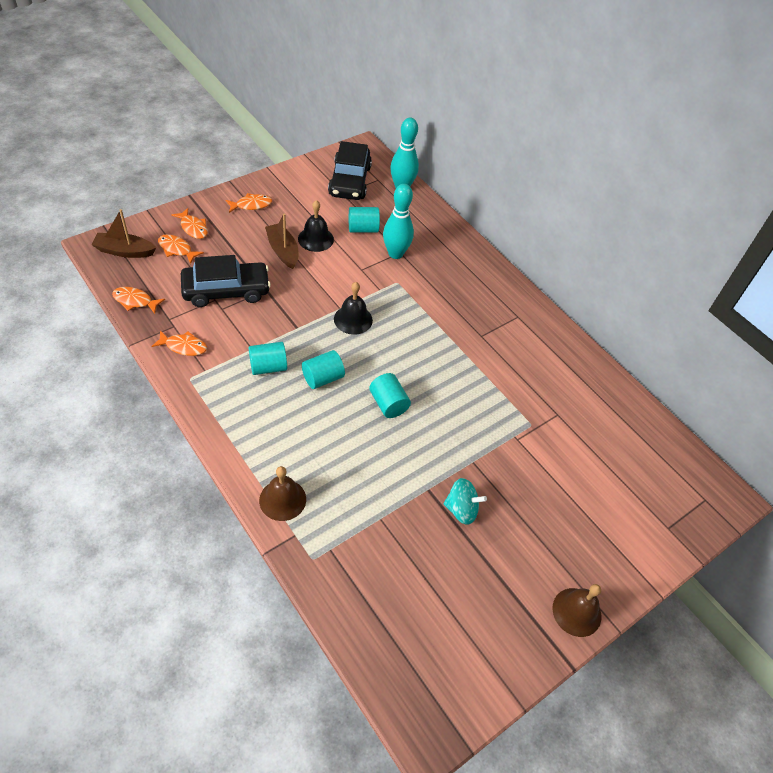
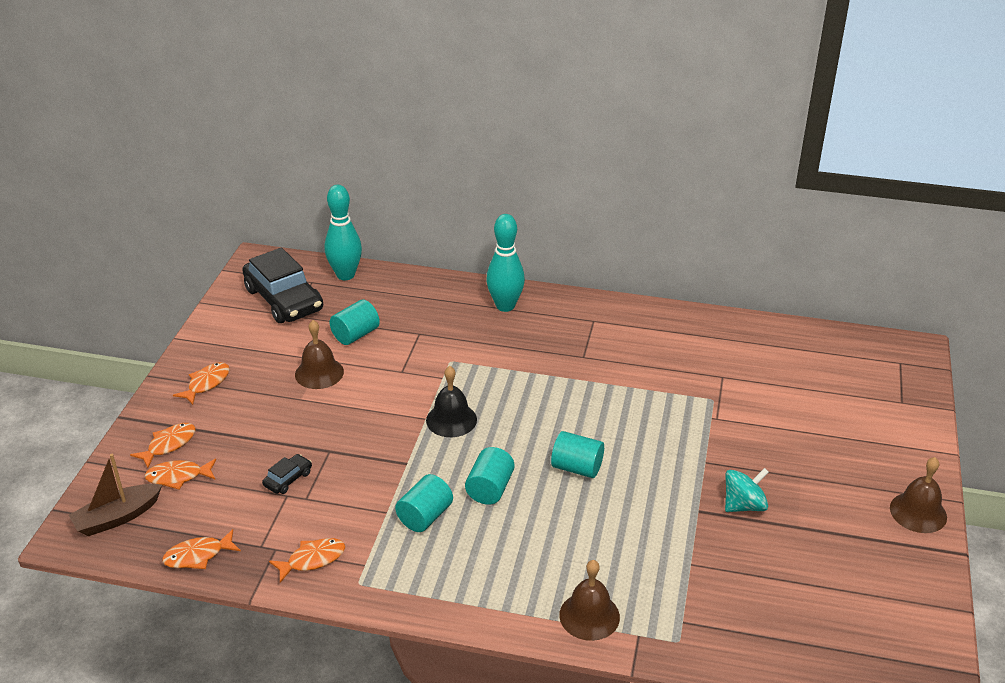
camera: 35 degrees left, 15 degrees down
(193, 228) = (169, 445): orange fish -> orange fish turned 60 degrees counterclockwise
(226, 290) = (288, 479): black car -> black car, size x0.43
(283, 251) = (299, 405): brown boat -> none
(315, 239) = (319, 373): black bell -> brown bell
(395, 253) = (416, 337): turquoise bowling pin -> turquoise bowling pin (505, 306)

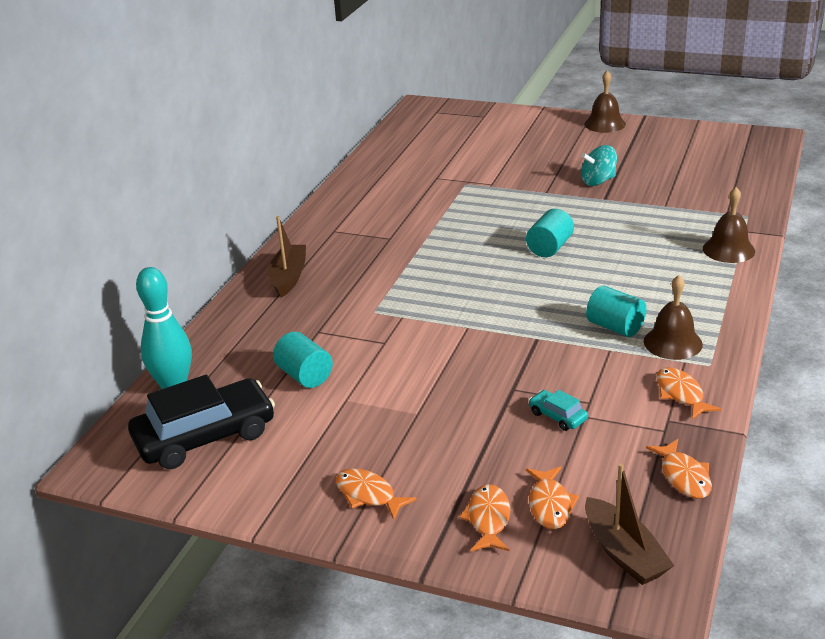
camera: 80 degrees left, 5 degrees down
(169, 445) = (488, 519): orange fish -> orange fish turned 45 degrees clockwise
(288, 479) = (558, 416): black car -> turquoise car
(319, 373) = (371, 401): brown bell -> brown bell (673, 342)
(451, 420) = (472, 311): black bell -> none
(490, 489) = (576, 291): turquoise cylinder -> none
(505, 306) = (289, 277): turquoise bowling pin -> brown boat
(744, 505) = (598, 181): turquoise spinning top -> turquoise spinning top turned 90 degrees counterclockwise

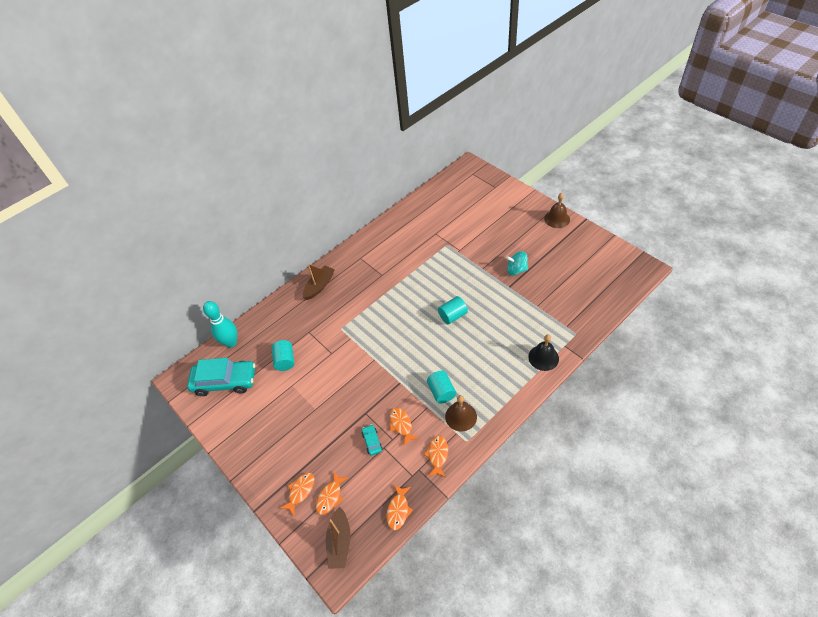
camera: 30 degrees right, 20 degrees up
(205, 436) = (225, 381): black car -> turquoise car
(368, 495) = (264, 451): orange fish -> orange fish (401, 425)
(728, 249) = (543, 357): brown bell -> black bell

